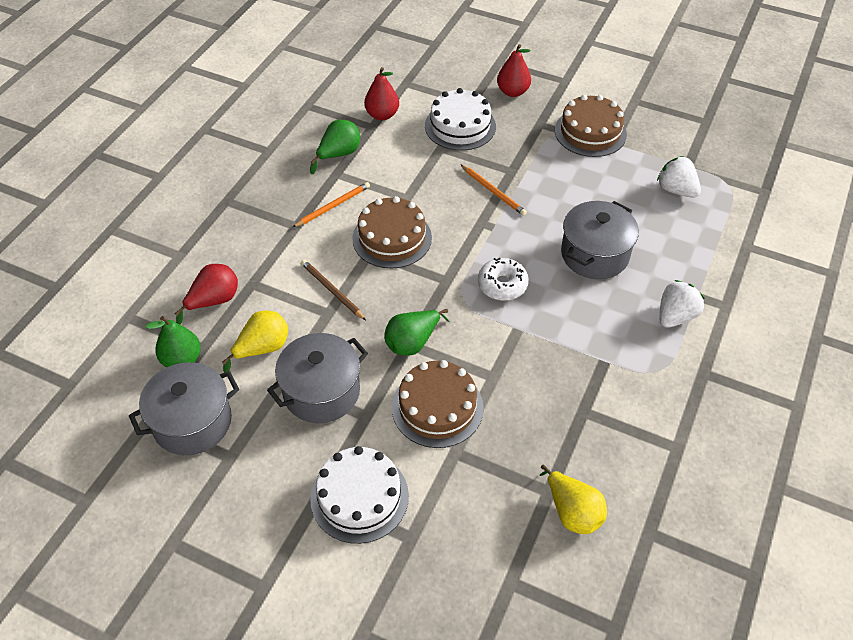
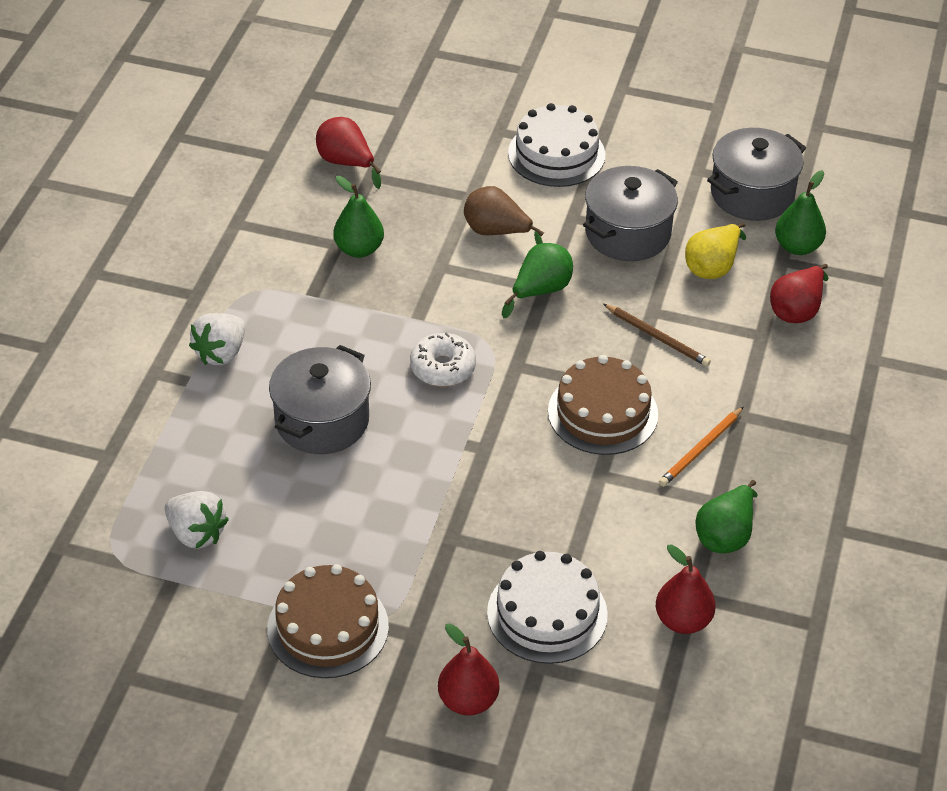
camera: 170 degrees right, 5 degrees down
(437, 407) = (497, 232): brown cake -> brown pear
(493, 191) = (474, 499): orange pencil -> none
(563, 403) = (359, 249): none -> green pear
(572, 512) = (346, 163): yellow pear -> red pear

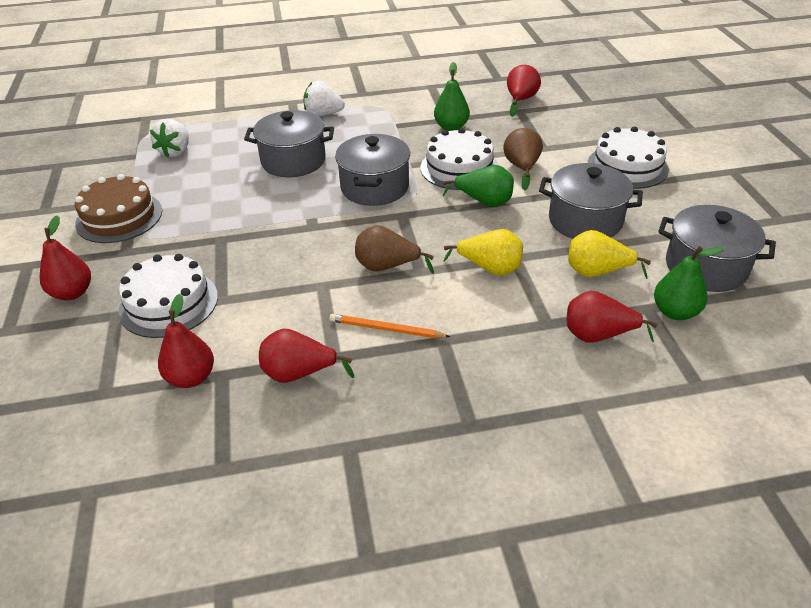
camera: 65 degrees right, 5 degrees down
(442, 367) = (374, 187): white donut -> grey pot
(457, 281) = (459, 168): none -> white cake
(602, 413) = (387, 267): brown cake -> brown pear
(657, 337) = (490, 268): brown pencil -> yellow pear
(725, 535) = (299, 373): green pear -> red pear

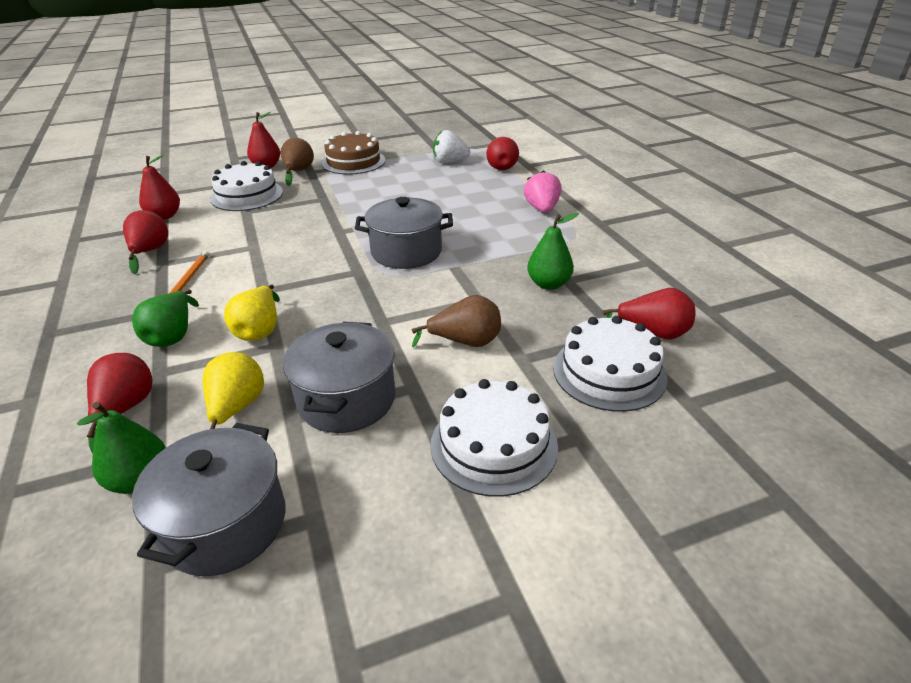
camera: 80 degrees right, 5 degrees down
(212, 123) = (501, 166): none -> red pear
(293, 161) = (446, 208): grey pot -> none
(323, 114) = (542, 209): white strawberry -> pink strawberry
(387, 267) = (273, 273): brown pear -> brown pear (298, 172)
(459, 168) = (455, 297): white cake -> white cake (609, 372)
(484, 202) = (384, 318): green pear -> green pear (173, 336)

